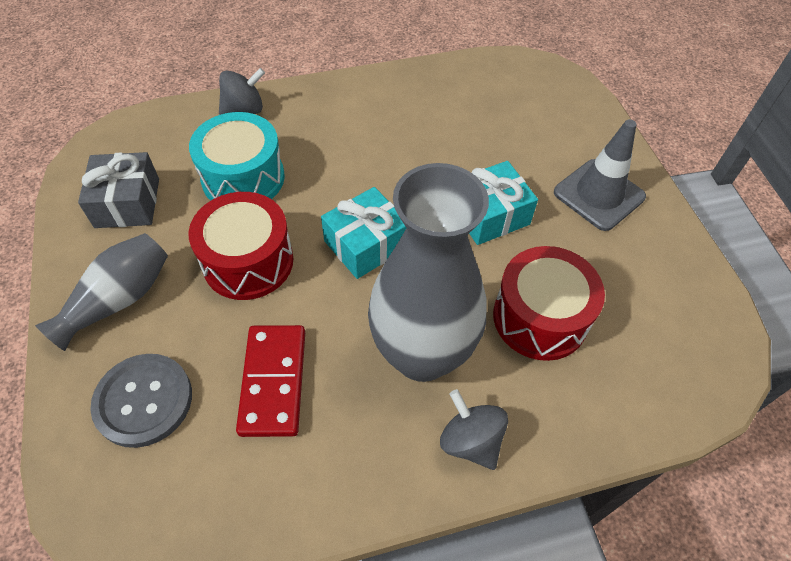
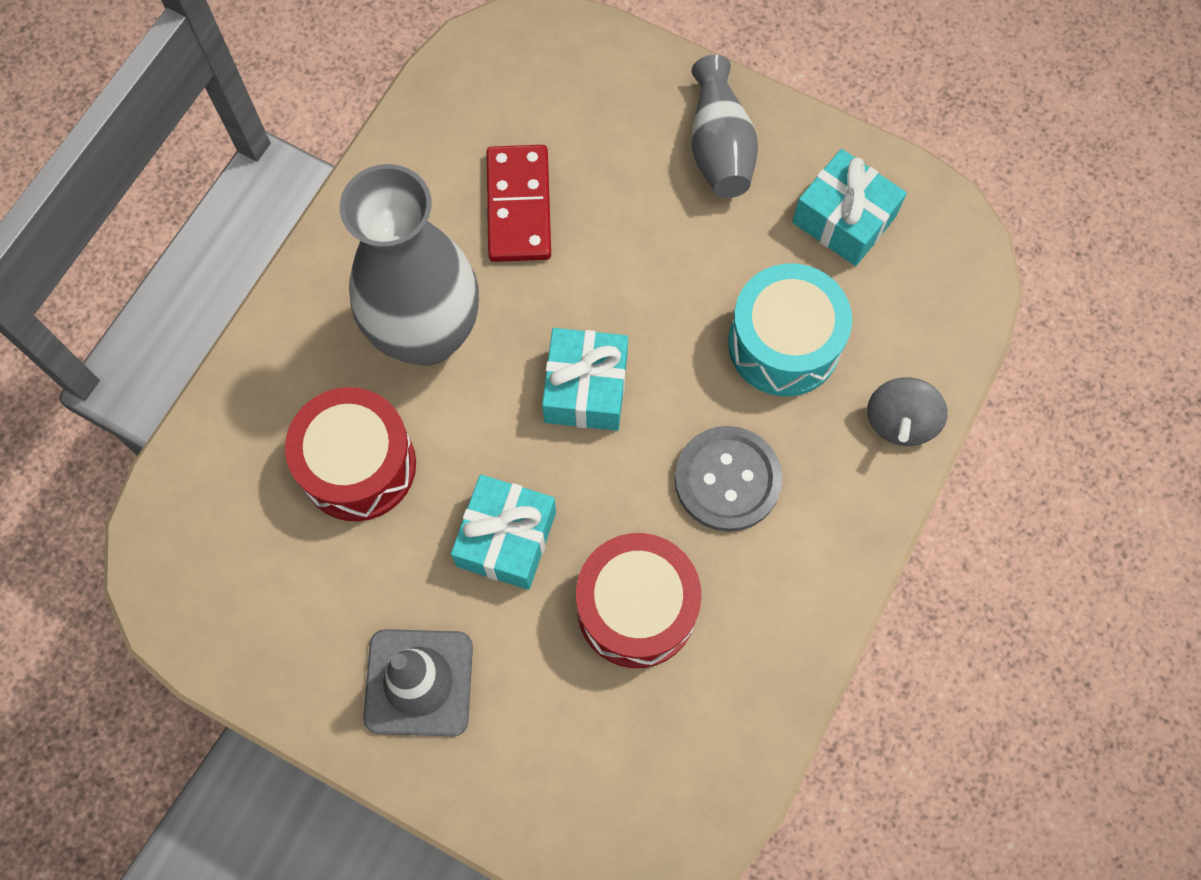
camera: 135 degrees right, 15 degrees up
(127, 203) = (844, 219): grey gift -> turquoise gift
(144, 401) = (594, 108): grey button -> grey button (727, 480)
(248, 261) = (665, 273): red drum -> red drum (636, 608)
(273, 381) = (518, 206): red domino -> red domino turned 45 degrees clockwise
(470, 441) = (323, 304): grey spinning top -> none

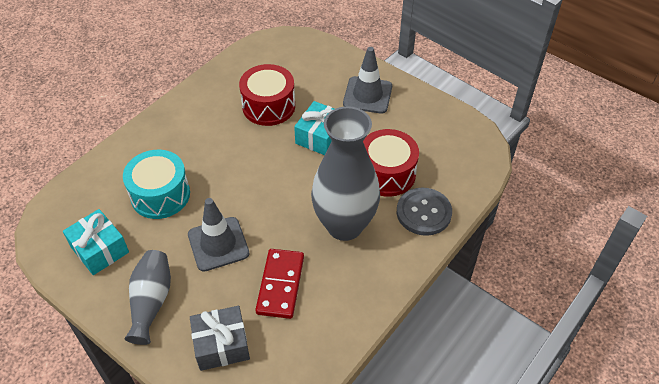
camera: 170 degrees left, 20 degrees down
(586, 388) = (267, 189): turquoise gift -> none
(587, 99) = (221, 345): none -> grey gift
(644, 262) = (218, 244): none -> grey traffic cone
(727, 480) = (211, 144): grey button -> grey button (423, 212)
(900, 421) = (120, 155): grey spinning top -> none

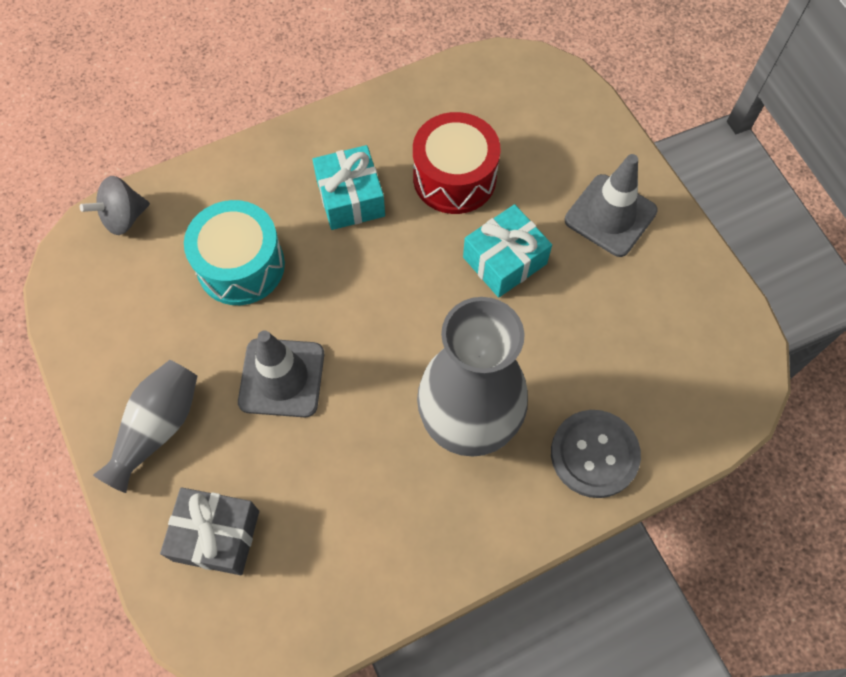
camera: 25 degrees right, 15 degrees up
(68, 196) = (124, 218): none -> grey spinning top
(99, 249) = (128, 318): turquoise gift -> turquoise gift (350, 198)
(280, 285) = (335, 480): red domino -> none
(387, 173) = (572, 364): red drum -> none

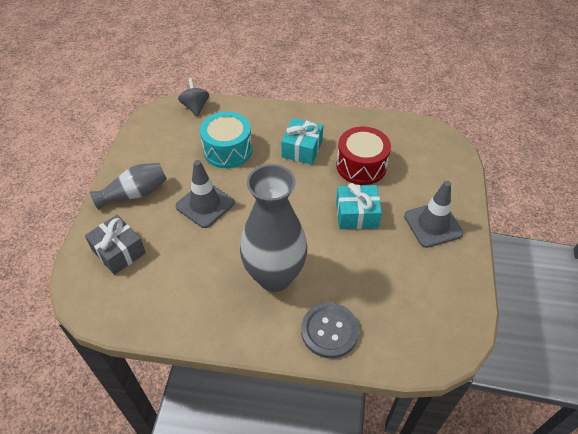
camera: 35 degrees right, 15 degrees down
(124, 218) = (195, 107): grey spinning top -> grey spinning top turned 75 degrees clockwise

